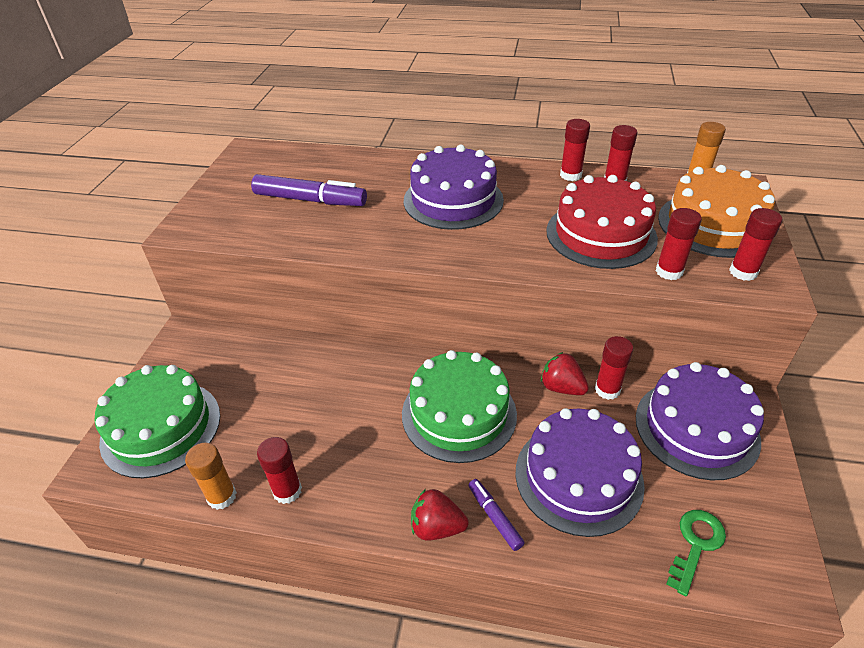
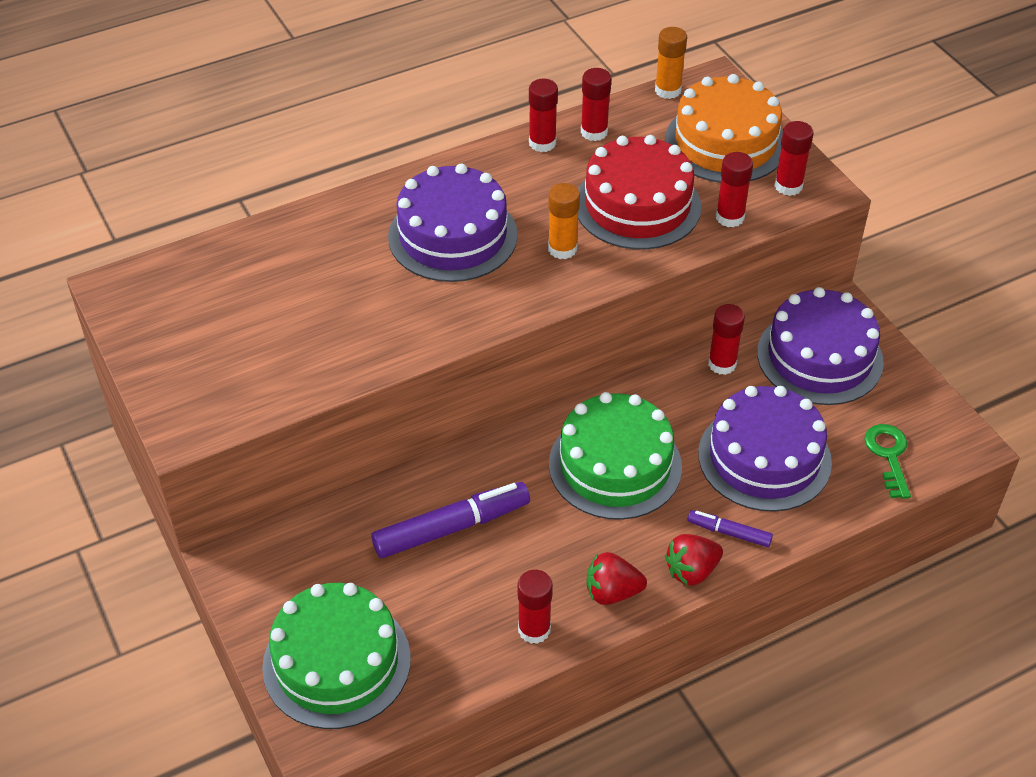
camera: 40 degrees left, 5 degrees up
(222, 496) = (479, 674): orange glue stick -> orange glue stick (562, 249)
(310, 200) = (291, 316): purple marker -> purple marker (452, 528)
(561, 387) = (682, 385): red strawberry -> red strawberry (612, 592)

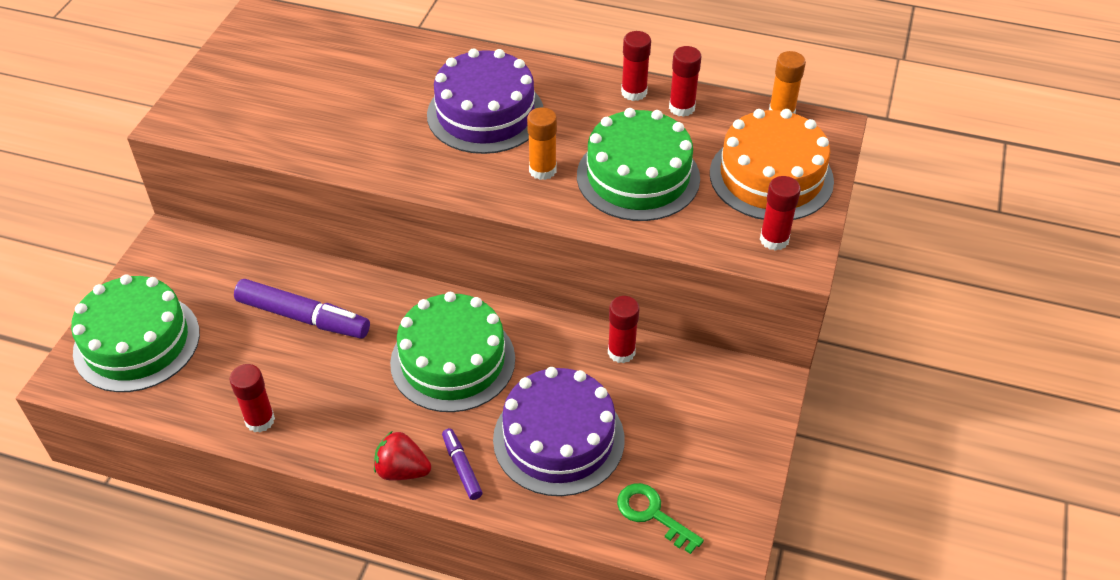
camera: 45 degrees right, 0 degrees up
(612, 592) = (335, 439): red strawberry -> none
(637, 205) = (638, 177): red cake -> green cake
(730, 217) = (693, 230): red glue stick -> none
(819, 357) = (701, 403): purple cake -> none
(888, 455) = (652, 514): green key -> green key turned 90 degrees counterclockwise

